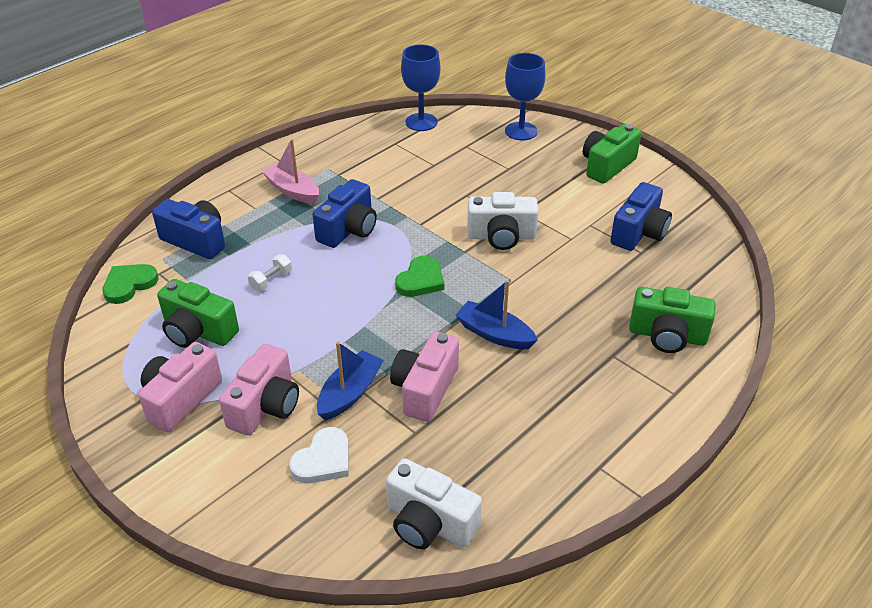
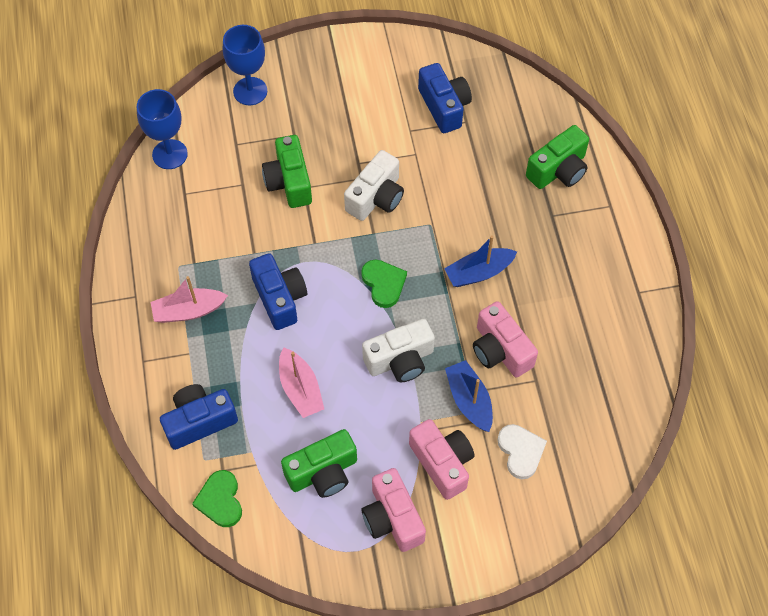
camera: 55 degrees left, 20 degrees up
(271, 280) = (300, 389): white dumbbell -> pink boat
(429, 523) = (616, 417): white camera -> white camera (400, 360)
(607, 166) = (349, 67): green camera -> green camera (289, 182)

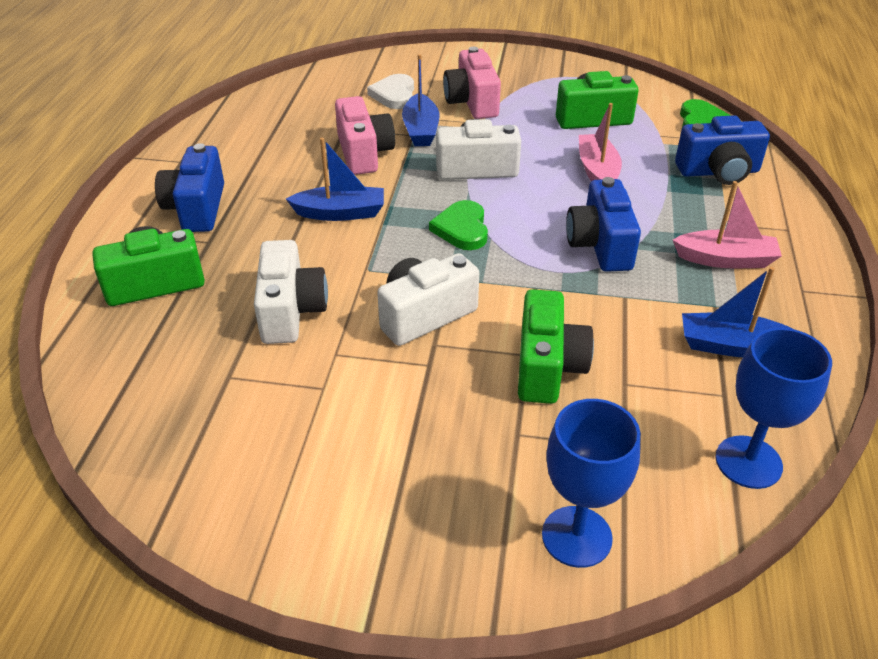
camera: 160 degrees left, 20 degrees down
(181, 231) = (731, 346): none -> blue boat
(392, 518) = (536, 85): pink camera -> none
(444, 107) = (245, 407): blue camera -> blue camera (196, 208)
(459, 175) = (291, 311): none -> white camera

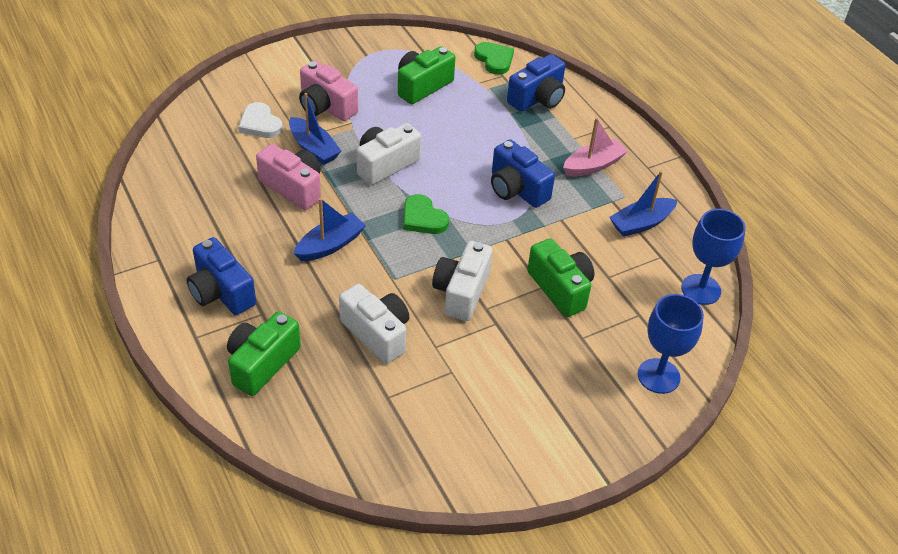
camera: 40 degrees left, 5 degrees up
(597, 171) = (465, 131): pink boat -> none

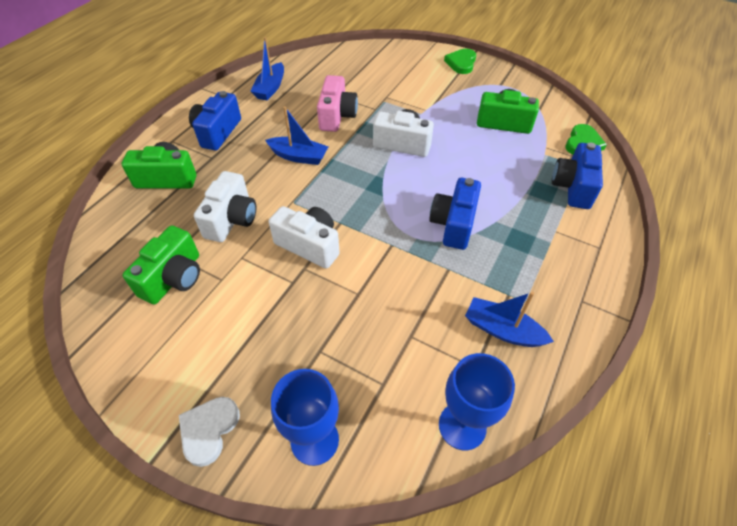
camera: 60 degrees right, 5 degrees up
(260, 124) = (379, 76): white heart -> white heart (209, 430)
(314, 148) = (382, 106): blue boat -> blue boat (270, 88)
(326, 106) = (427, 92): pink camera -> none
(423, 218) = (368, 187): green heart -> green heart (461, 63)
(461, 292) = (309, 245): white camera -> white camera turned 45 degrees clockwise
(538, 98) = (573, 187): blue camera -> blue camera turned 90 degrees clockwise
(561, 288) = (366, 307): green camera -> green camera (174, 278)
(593, 165) = (537, 260): pink boat -> none

